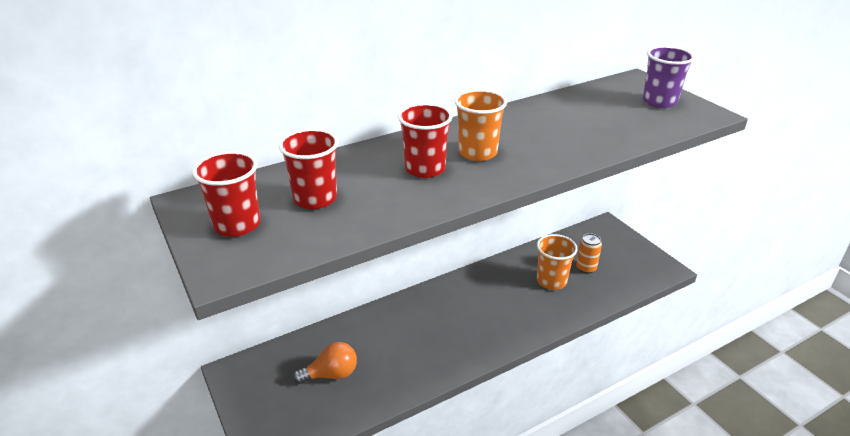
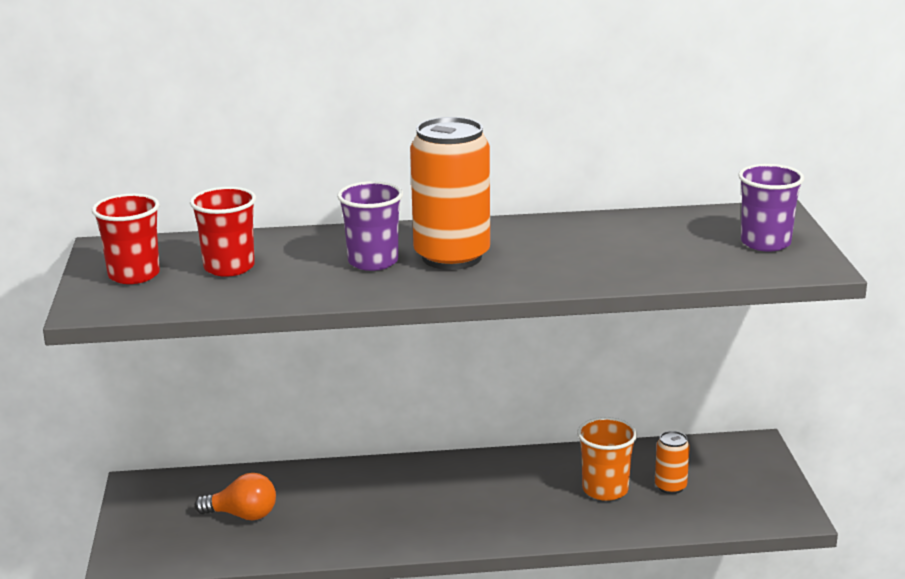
camera: 25 degrees right, 10 degrees down
(425, 169) = (373, 262): red cup -> purple cup
(477, 153) = (452, 257): orange cup -> orange can

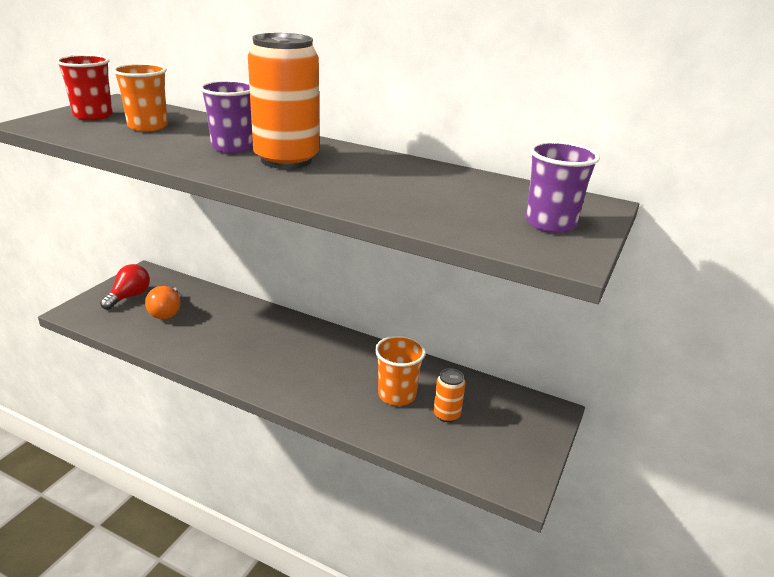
camera: 30 degrees right, 5 degrees up
(167, 518) = (129, 297): none -> red light bulb
(229, 267) = (147, 126): red cup -> orange cup
(242, 515) = (166, 312): orange light bulb -> orange light bulb turned 45 degrees clockwise

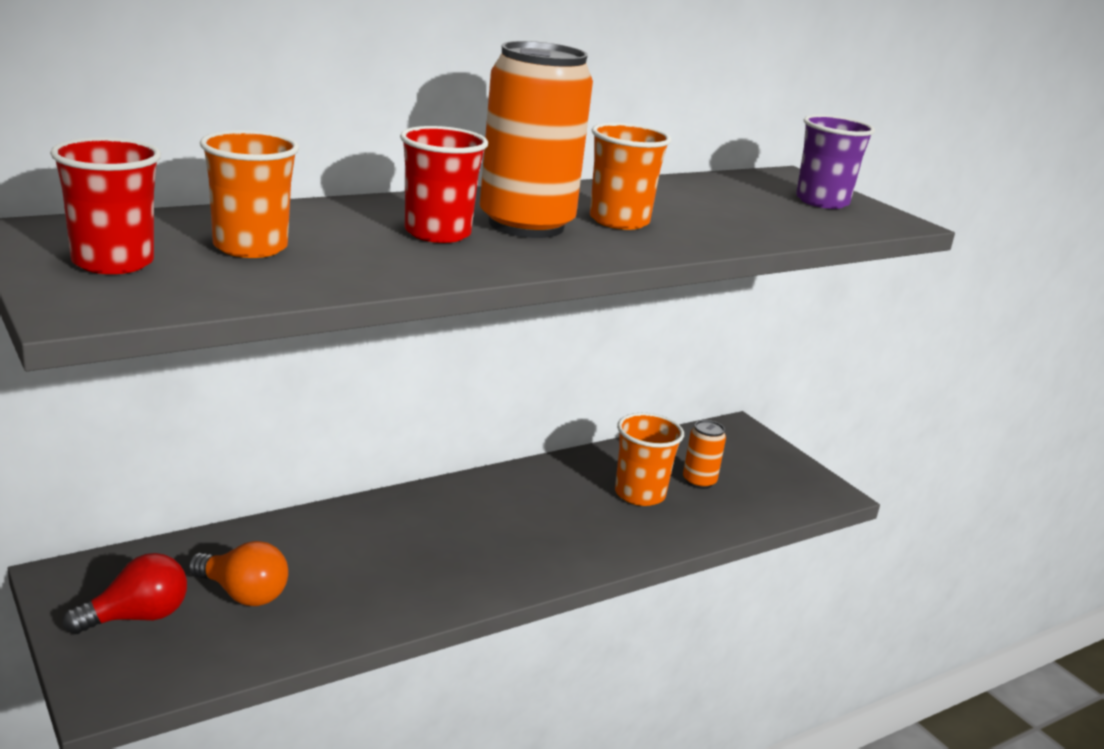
camera: 60 degrees left, 5 degrees down
(129, 297) = (137, 617): red light bulb -> red light bulb turned 90 degrees clockwise
(232, 147) = (437, 233): purple cup -> red cup
(343, 176) = (619, 221): none -> orange cup

